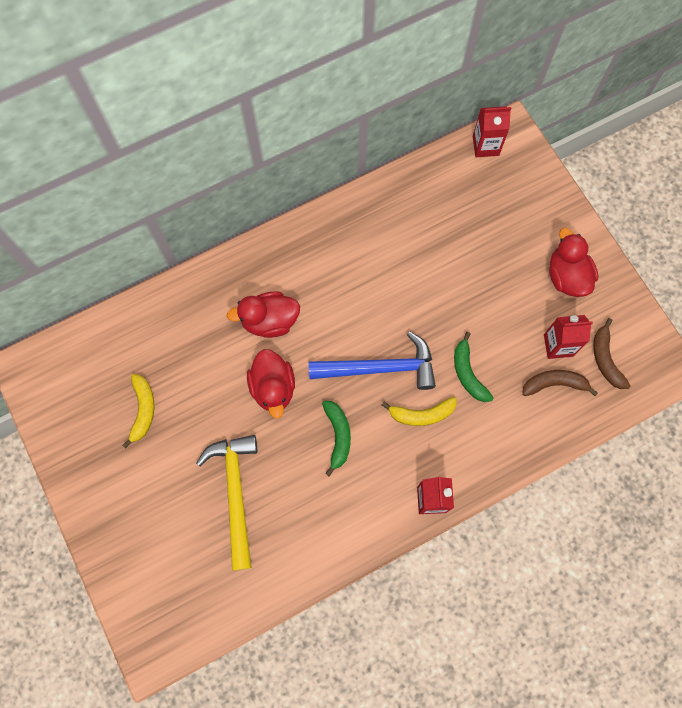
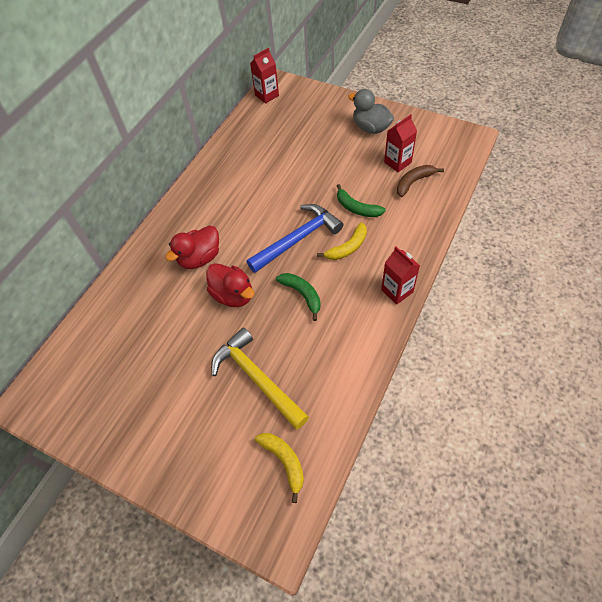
camera: 30 degrees left, 15 degrees down
(143, 410) = (143, 370): yellow banana -> yellow banana (284, 461)
(567, 276) = (371, 128): red duck -> grey duck
(605, 359) = (431, 153): brown banana -> none

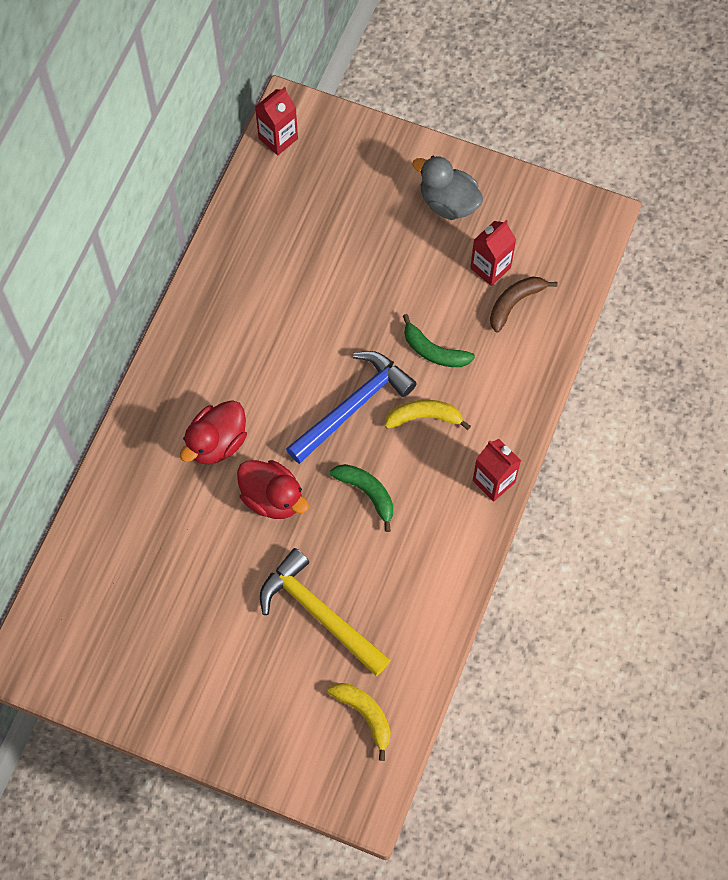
camera: 10 degrees left, 10 degrees up
(347, 247) = (424, 417): yellow banana -> yellow banana turned 135 degrees counterclockwise

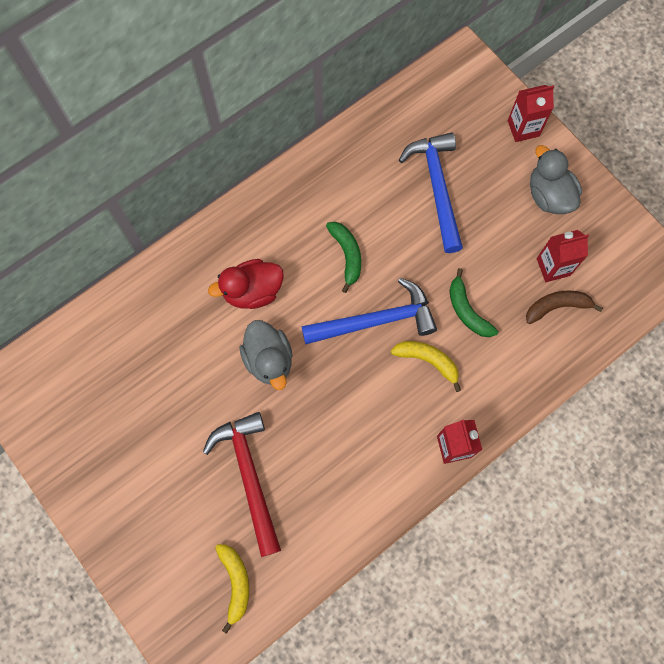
camera: 30 degrees right, 5 degrees up
(272, 498) = (269, 360): red duck -> grey duck
(278, 138) = (442, 76): red carton -> red carton (523, 128)
(319, 614) = (249, 476): yellow hammer -> red hammer
(337, 250) = (437, 188): none -> blue hammer
(367, 493) = (345, 398): green banana -> green banana (347, 255)

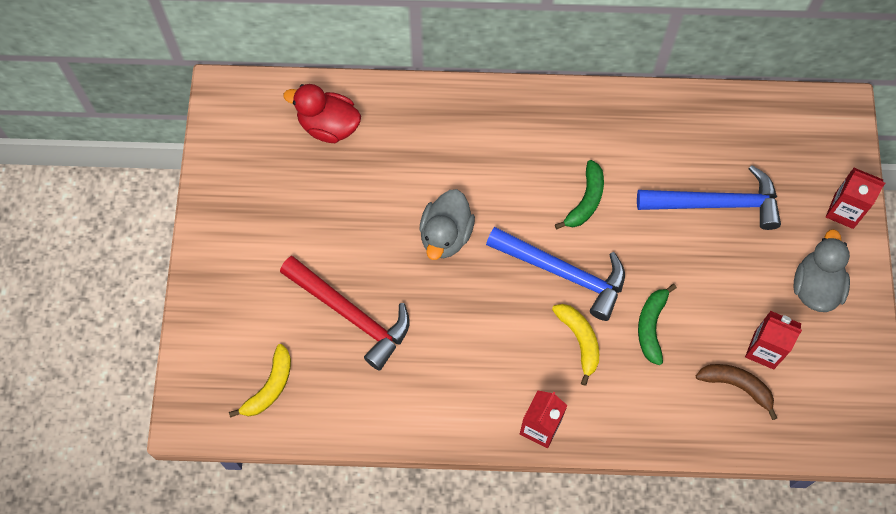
camera: 40 degrees right, 5 degrees down
(249, 476) = (351, 314): red hammer -> red hammer turned 105 degrees clockwise
(252, 291) = (479, 170): red duck -> red duck (328, 126)
(437, 188) = (716, 203): blue hammer -> blue hammer turned 60 degrees clockwise

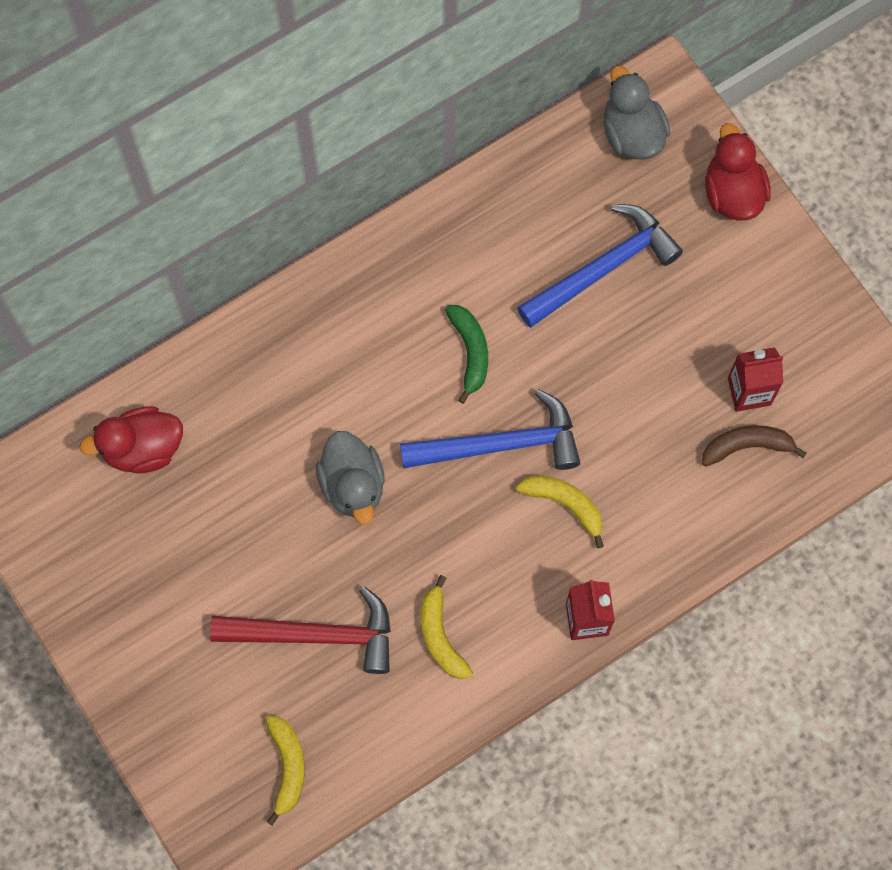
camera: 35 degrees left, 5 degrees up
(432, 371) = (440, 636): none -> yellow banana
(651, 326) = (625, 441): green banana -> none
(815, 286) = (756, 292): grey duck -> grey duck (632, 134)
(844, 211) = (732, 193): red carton -> red duck

